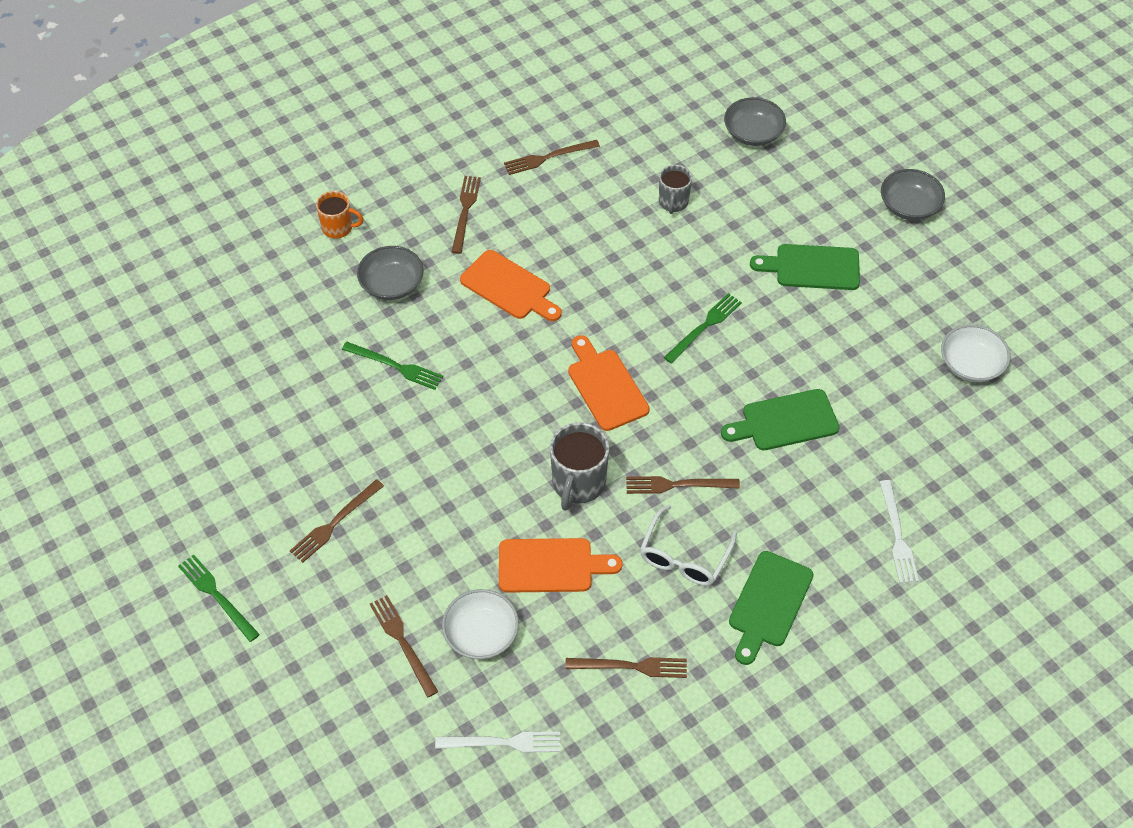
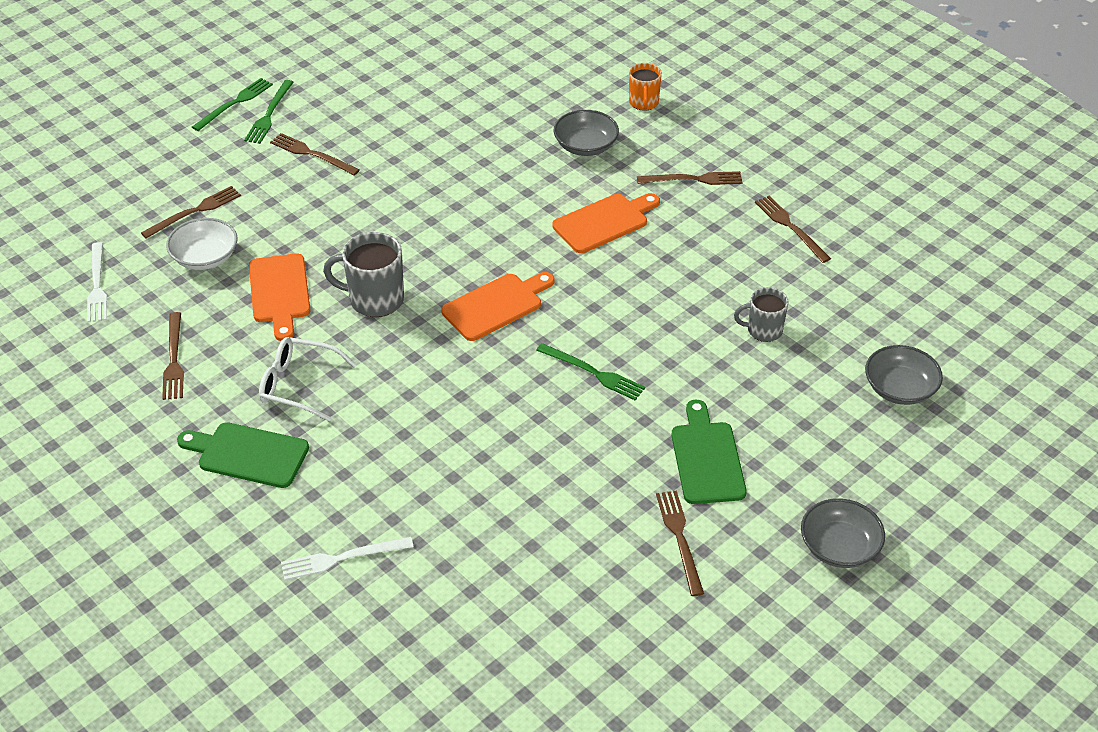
camera: 80 degrees right, 10 degrees down
(395, 366) = (489, 163): green fork -> green fork (269, 114)
(509, 287) = (604, 222): orange cutting board -> orange cutting board turned 150 degrees counterclockwise
(677, 485) = (383, 371): brown fork -> brown fork (679, 538)
(785, 421) = (479, 450): green cutting board -> none
(971, 364) = (599, 621): white bowl -> none

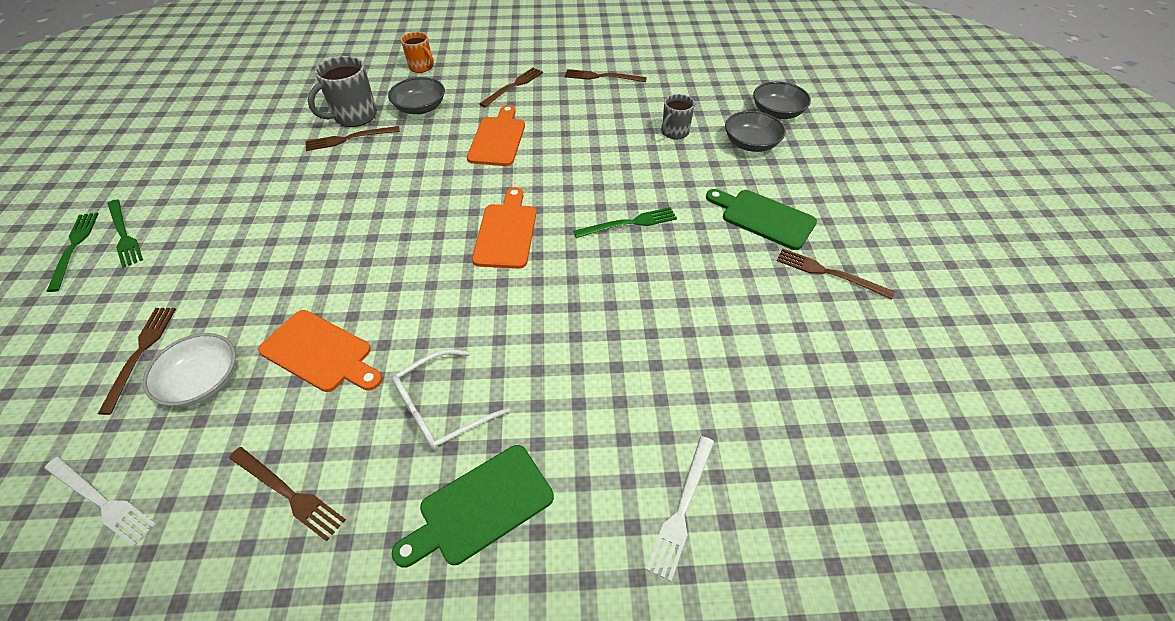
camera: 50 degrees left, 5 degrees up
(312, 154) = (208, 237): brown fork -> brown fork (349, 139)
(374, 299) = (411, 296): grey mug -> grey mug (354, 116)
(839, 547) = (892, 206): grey bowl -> grey bowl (751, 144)

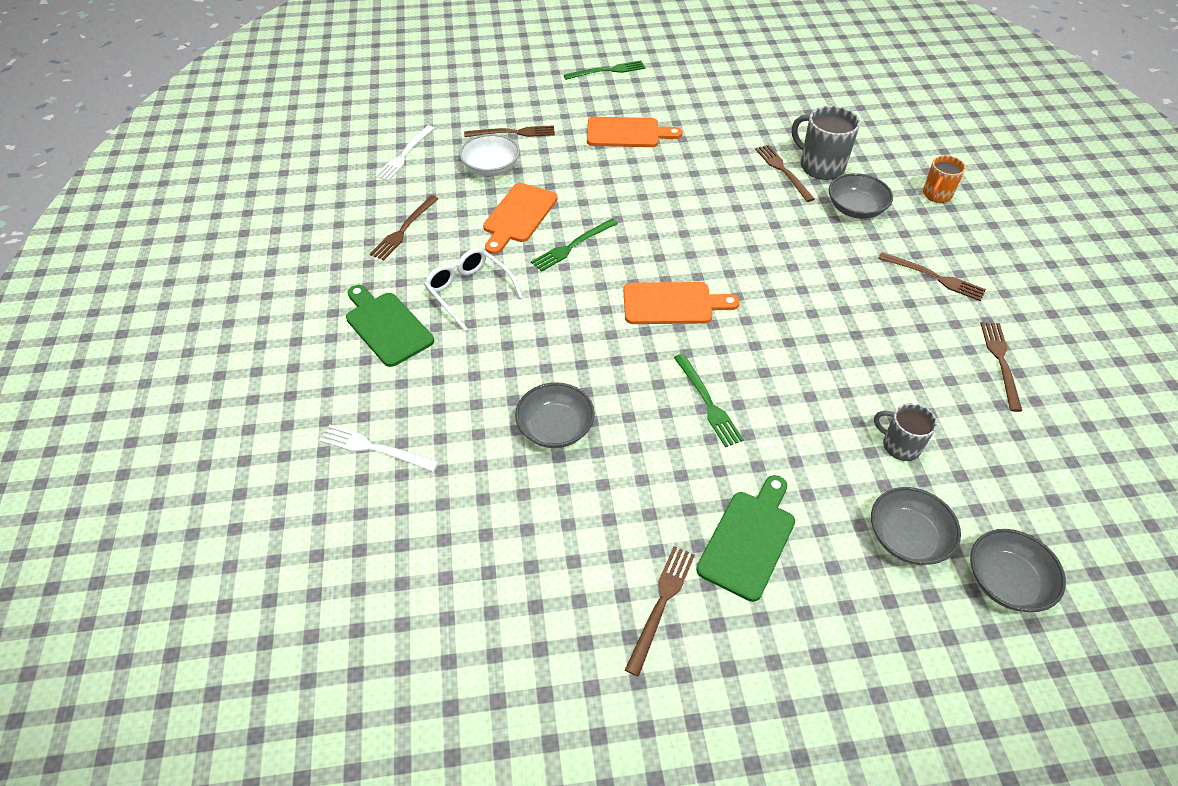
camera: 85 degrees right, 0 degrees up
(124, 234) = (625, 87): green fork -> green fork (572, 246)
(498, 139) = (822, 278): orange cutting board -> orange cutting board (627, 133)
(654, 332) = (555, 428): none -> grey bowl

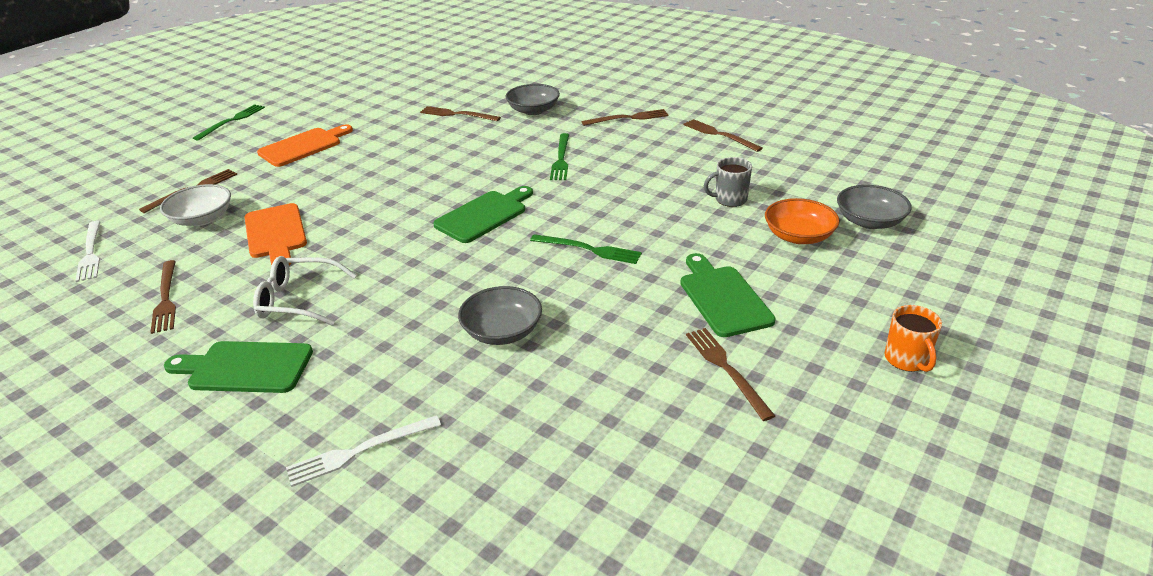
camera: 45 degrees left, 15 degrees down
(572, 246) = (354, 226): green fork -> green fork (561, 159)
(672, 304) = (484, 215): orange cutting board -> green cutting board
(820, 166) = (479, 101): grey mug -> none
(907, 537) = (798, 236): grey bowl -> orange bowl
(936, 195) = (571, 83): orange mug -> orange mug (906, 360)

